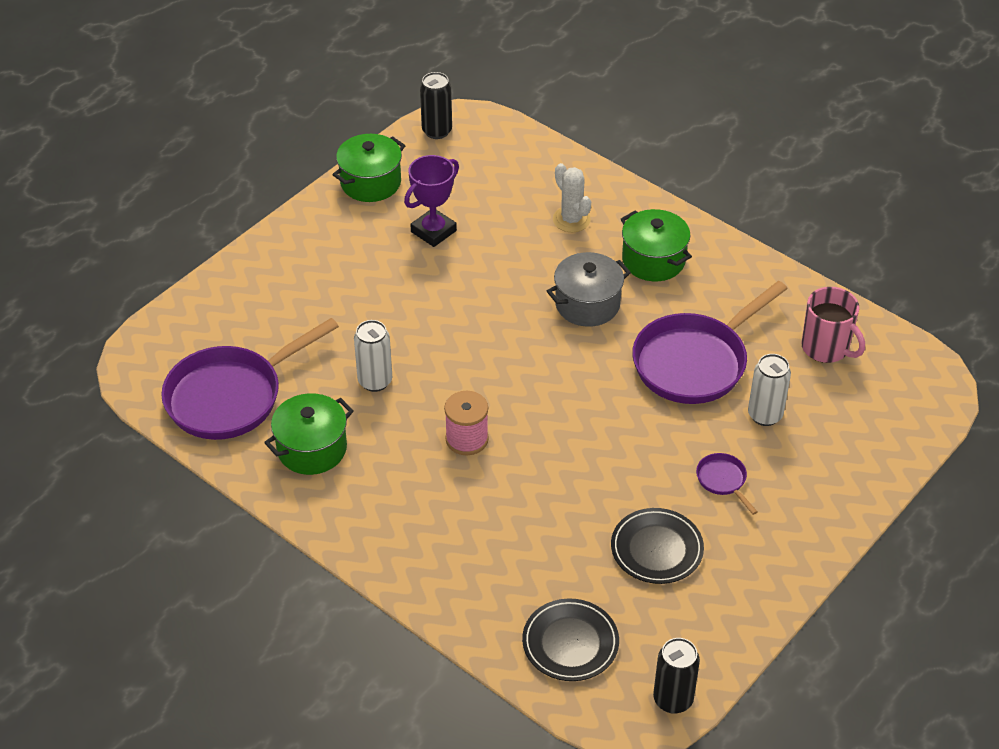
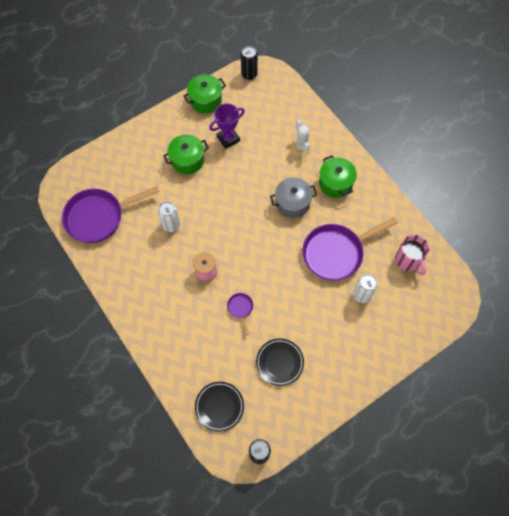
camera: 15 degrees right, 20 degrees up
(312, 449) = (128, 258): green pot -> green pot (187, 160)
(723, 480) = (326, 330): purple pan -> purple pan (240, 308)

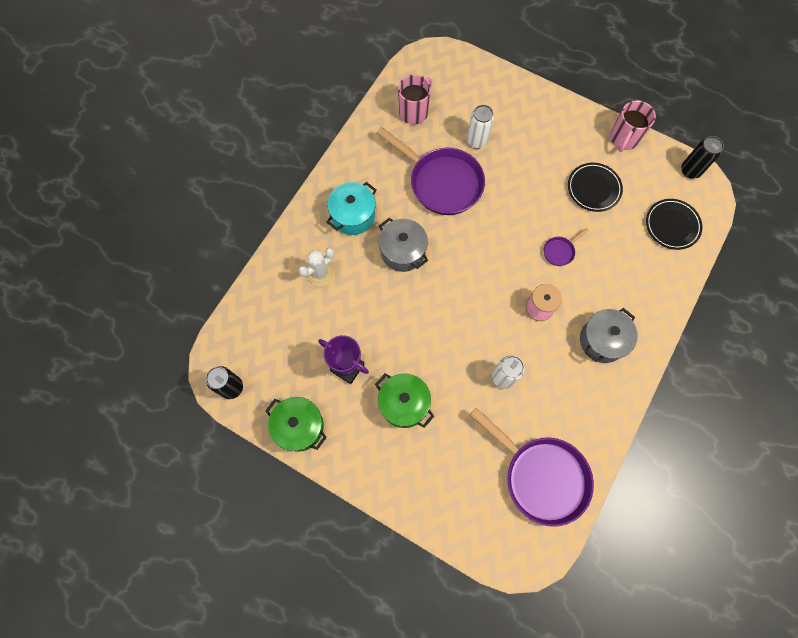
camera: 115 degrees left, 5 degrees up
(160, 301) = (602, 340): none -> grey pot
(313, 414) = (623, 139): none -> pink mug
(335, 183) = (353, 216): green pot -> turquoise pot

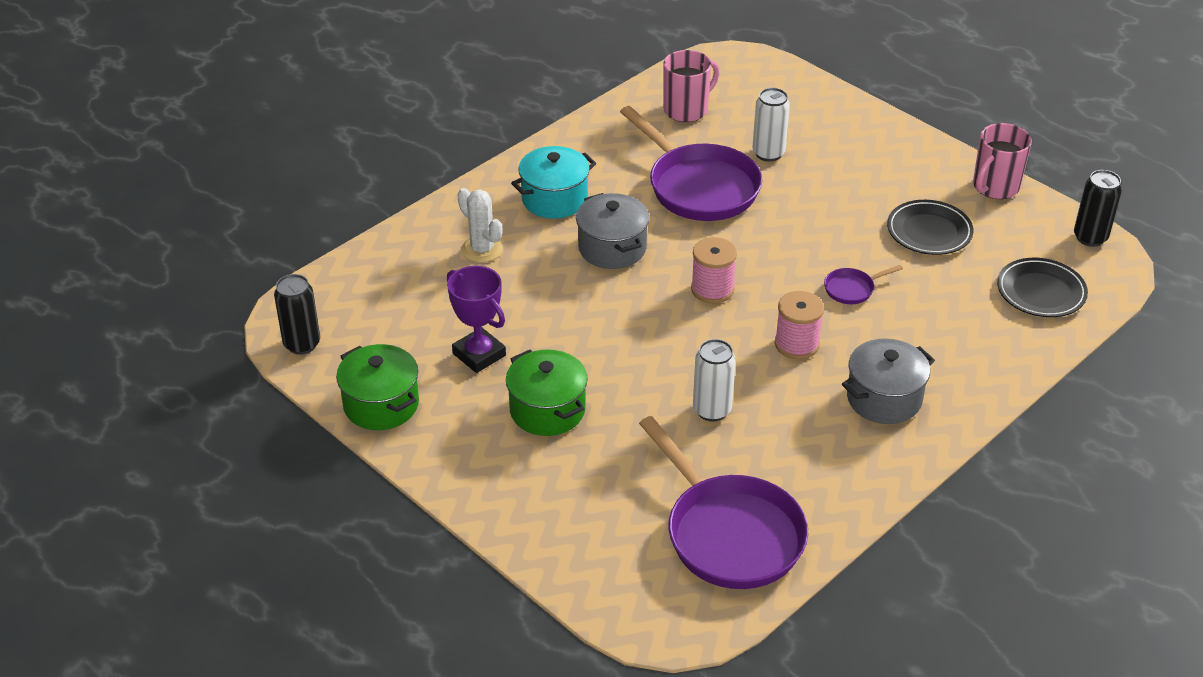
camera: 15 degrees right, 30 degrees down
(320, 273) = (482, 249): white cactus -> white cactus turned 75 degrees clockwise
(475, 273) = (712, 289): none -> pink spool

